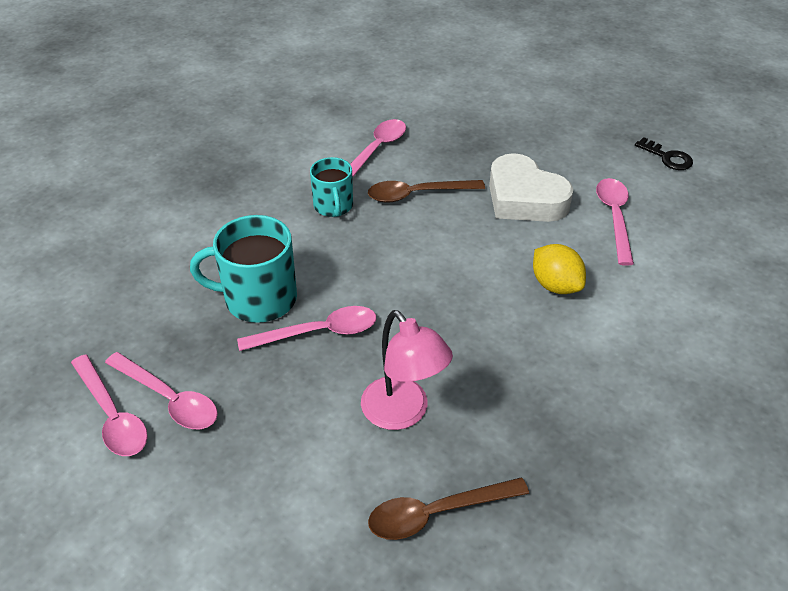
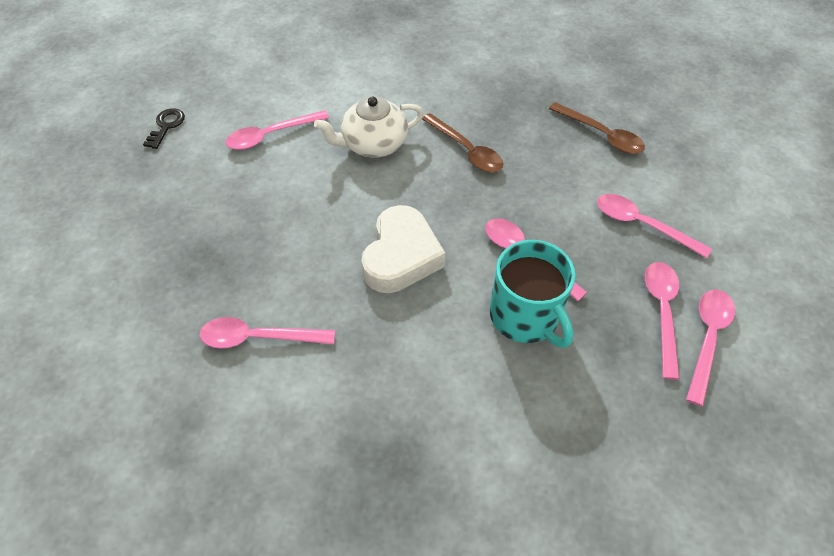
camera: 120 degrees left, 10 degrees up
(272, 456) = (642, 225): none -> pink spoon
(333, 206) = (371, 327): turquoise mug -> none
(403, 413) = (551, 177): pink lamp -> none
(417, 194) = (314, 270): brown spoon -> brown spoon (466, 150)
(524, 198) = (276, 194): white heart -> white heart (401, 256)
(555, 285) = (373, 144): yellow lemon -> white teapot

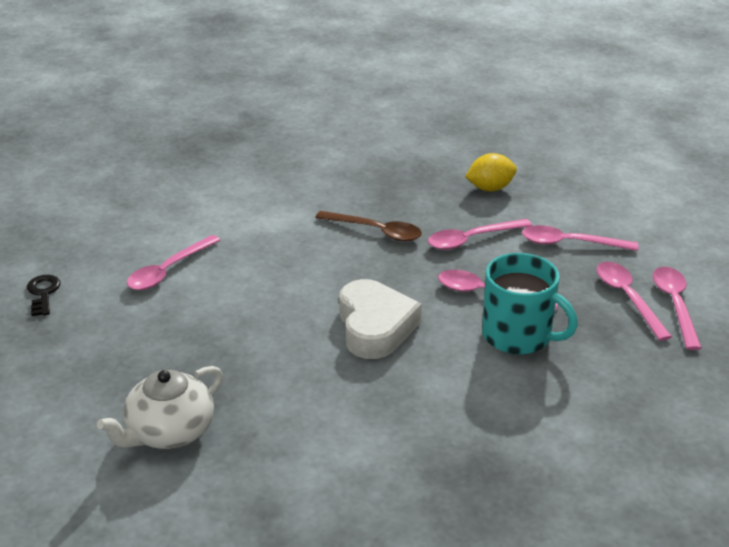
camera: 25 degrees left, 20 degrees down
(259, 337) = (285, 428): pink spoon -> pink spoon (472, 239)
(373, 144) = (281, 250): white teapot -> white teapot (169, 432)
(601, 135) = (490, 188): brown spoon -> yellow lemon

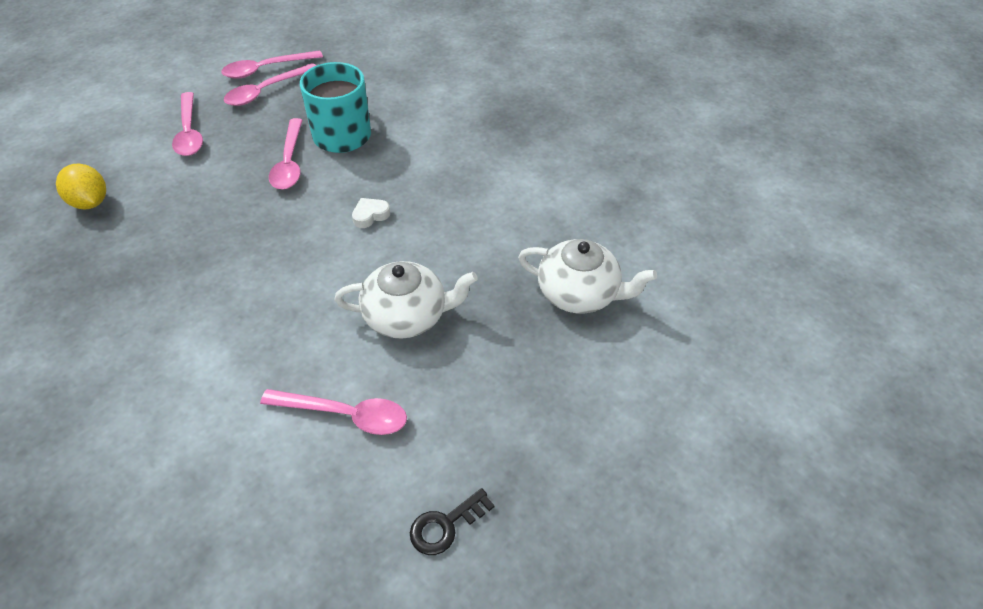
camera: 115 degrees left, 15 degrees up
(234, 319) = (407, 316): none -> white teapot
(375, 327) = (370, 215): white heart -> white heart, size x0.42
(376, 231) = (203, 263): brown spoon -> none
(472, 239) = (200, 192): pink spoon -> none

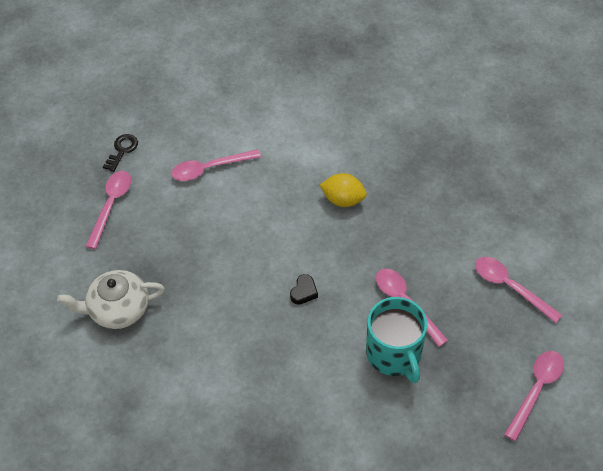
camera: 150 degrees right, 5 degrees up
(90, 202) = (497, 198): yellow lemon -> yellow lemon (343, 200)
(266, 91) = (505, 364): pink spoon -> pink spoon (111, 205)
(370, 215) = (304, 292): white heart -> black heart
(407, 316) = (219, 236): white teapot -> none

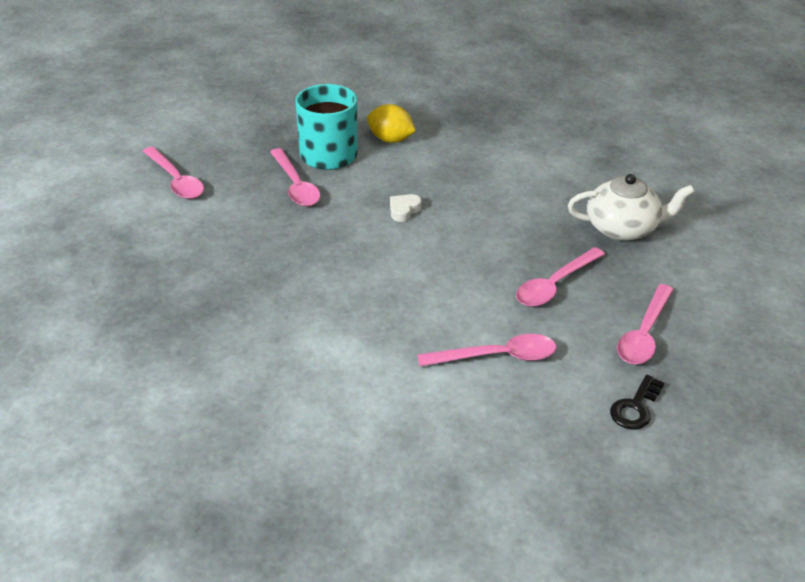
camera: 170 degrees left, 15 degrees down
(304, 292) = (404, 210): black heart -> white heart
(343, 200) = (319, 287): yellow lemon -> yellow lemon (390, 139)
(536, 390) = (210, 115): pink spoon -> pink spoon (554, 285)

